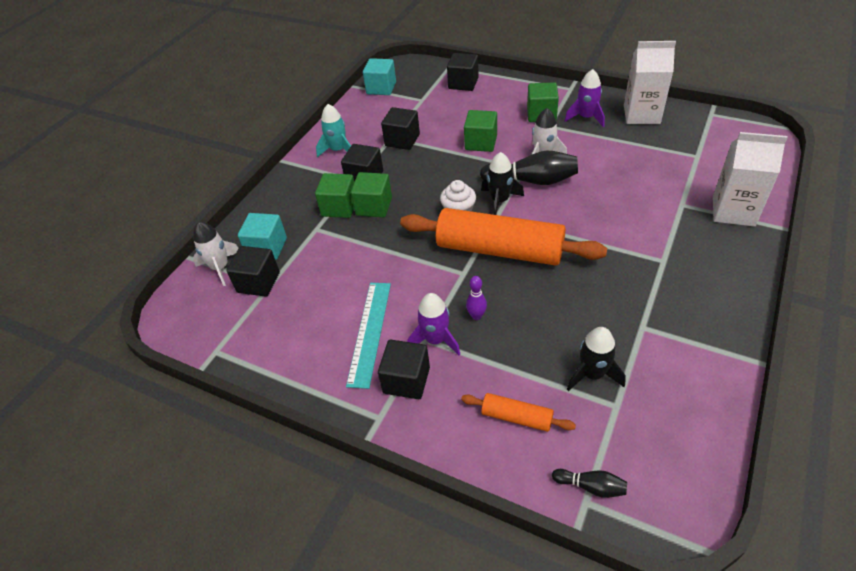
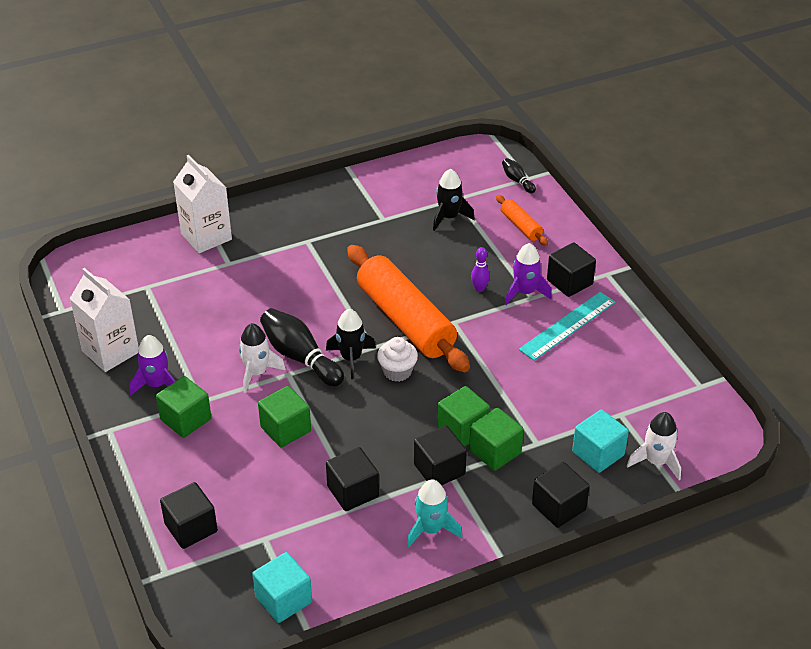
camera: 145 degrees left, 5 degrees down
(258, 282) = (629, 423): black cube -> black cube (558, 507)

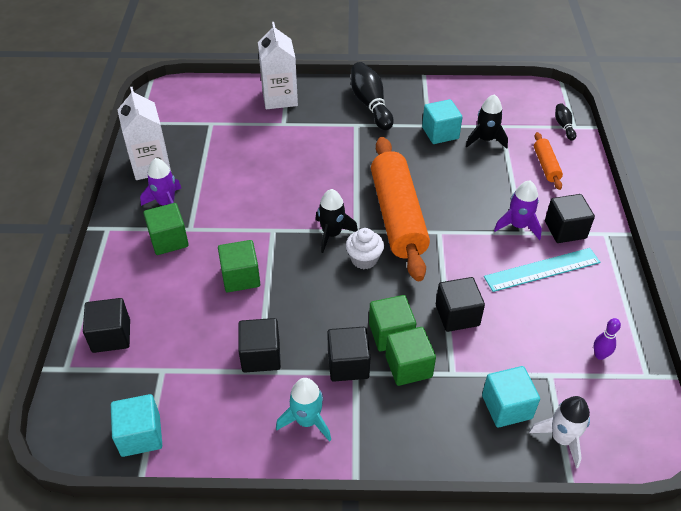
camera: 25 degrees right, 5 degrees up
(257, 373) = (248, 220): white rocket -> none
(300, 357) = (291, 219): black bowling pin -> black bowling pin (370, 104)
(400, 224) = (440, 133): none -> turquoise cube
(479, 289) = (478, 209): purple bowling pin -> purple bowling pin (600, 355)
(558, 507) = (438, 447): black cube -> black cube (457, 315)

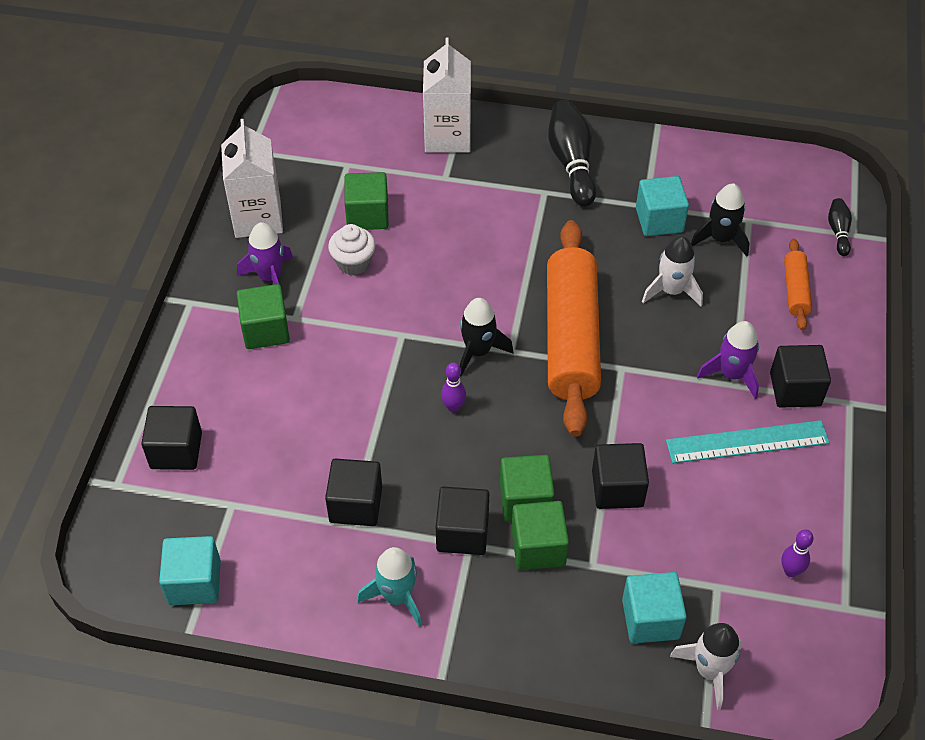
camera: 10 degrees right, 5 degrees up
(240, 277) = (349, 395): green cube -> green cube (367, 215)
(322, 275) = (453, 407): none -> purple bowling pin
(364, 259) = (513, 393): white cupcake -> white cupcake (353, 263)
(461, 176) = (671, 291): none -> white rocket

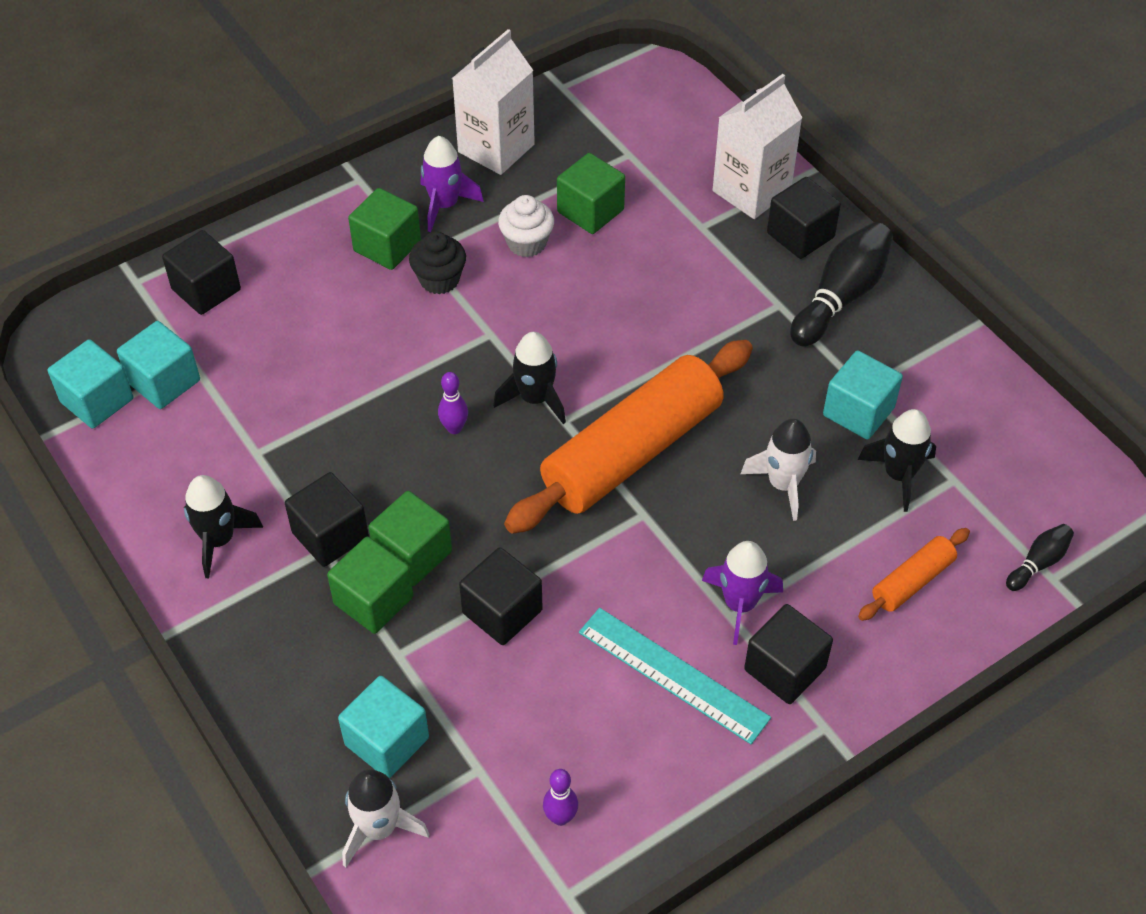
camera: 45 degrees right, 0 degrees up
(226, 532) = (164, 382): none -> turquoise cube
(327, 325) = (439, 280): none -> black cupcake
(356, 504) = (279, 442): black cube -> black cube (800, 235)
(397, 596) = (219, 540): turquoise rocket -> black rocket

